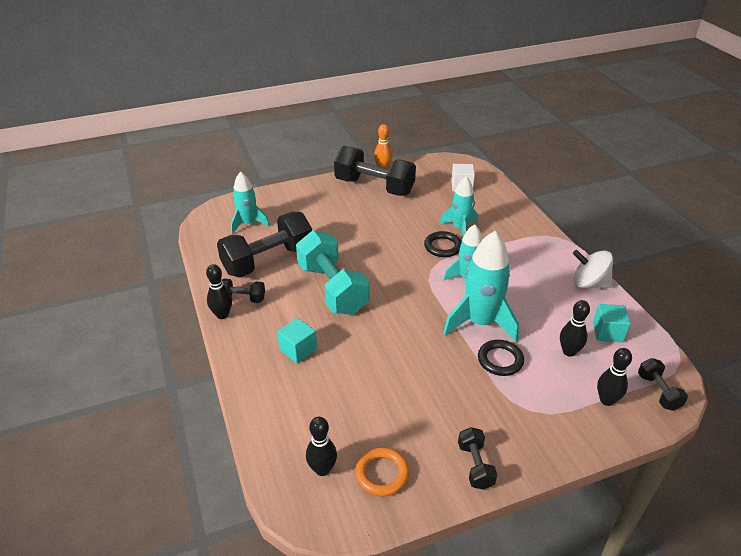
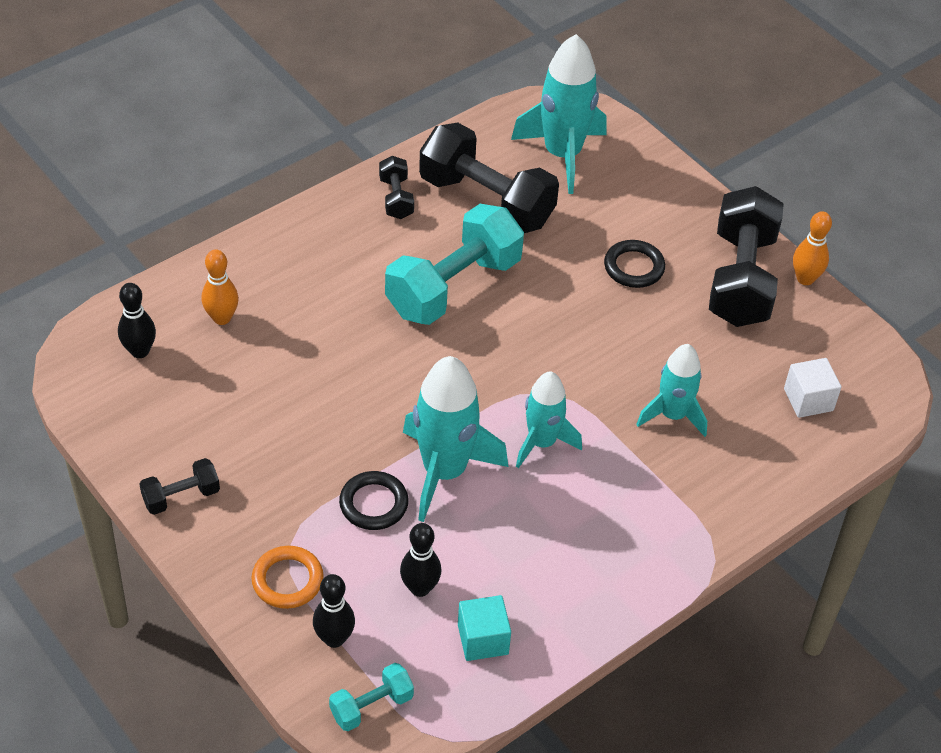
camera: 70 degrees right, 10 degrees up
(222, 315) = (357, 189): black bowling pin -> none
(248, 224) = (562, 155): turquoise rocket -> turquoise rocket, size x1.58
(298, 350) = (320, 281): turquoise cube -> none
(309, 411) = (222, 318): none -> orange bowling pin
(382, 474) = (147, 407): orange ring -> orange ring (287, 580)
(442, 247) = (611, 399): black ring -> black ring (634, 267)
(589, 283) = (598, 611): white spinning top -> none
(658, 392) = (371, 706): black dumbbell -> turquoise dumbbell

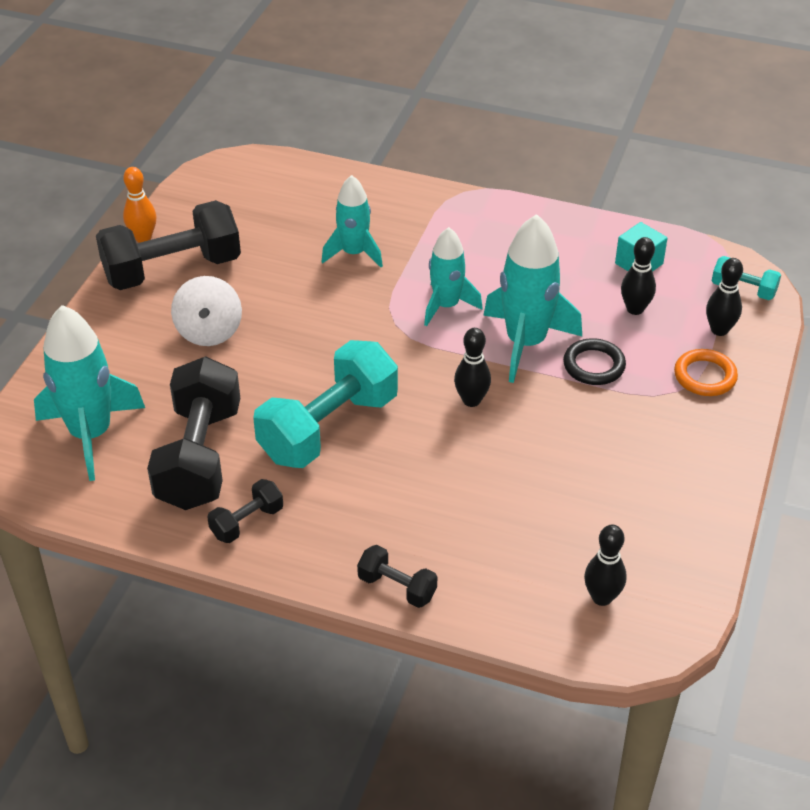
camera: 120 degrees left, 5 degrees down
(181, 496) = (706, 476): black dumbbell -> black dumbbell (397, 587)
(222, 318) = (509, 562): orange bowling pin -> none
(406, 391) = (471, 400): none -> black bowling pin
(453, 286) = (328, 428): turquoise dumbbell -> turquoise dumbbell turned 60 degrees counterclockwise
(634, 267) = (209, 331): black ring -> white spinning top
(808, 400) = (275, 197): white cube -> none

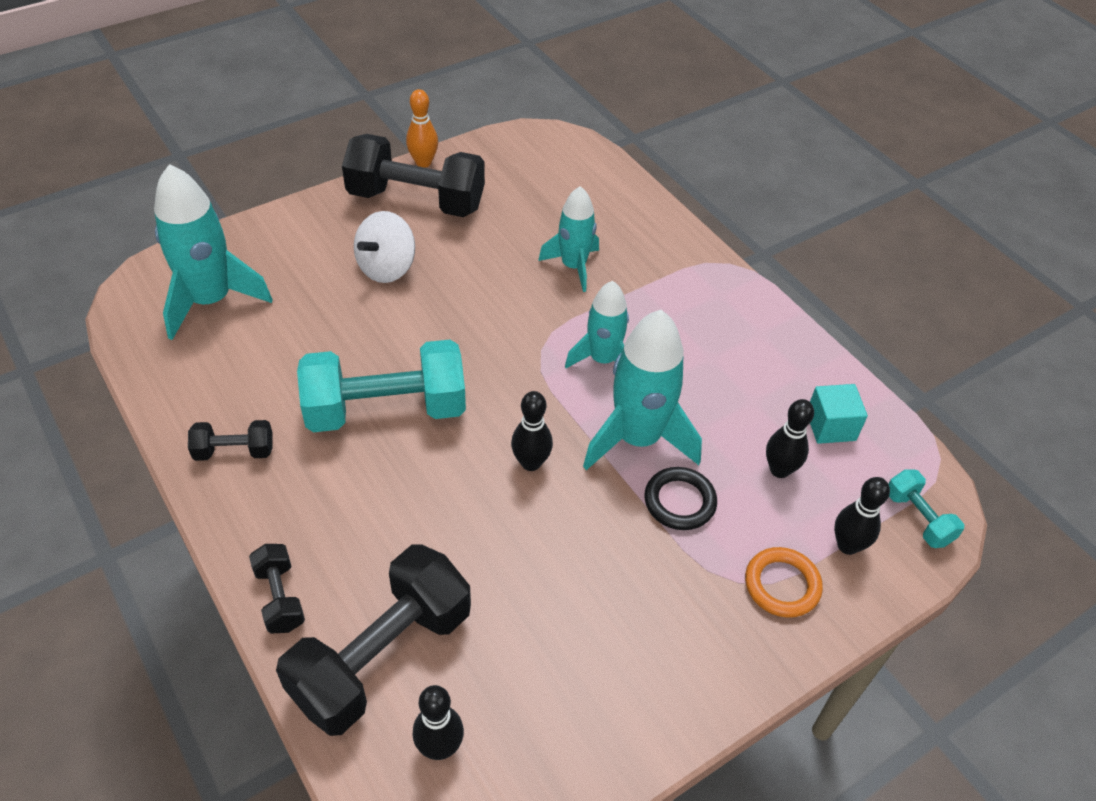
camera: 35 degrees right, 5 degrees up
(199, 457) = (263, 370): black dumbbell -> black dumbbell (382, 656)

